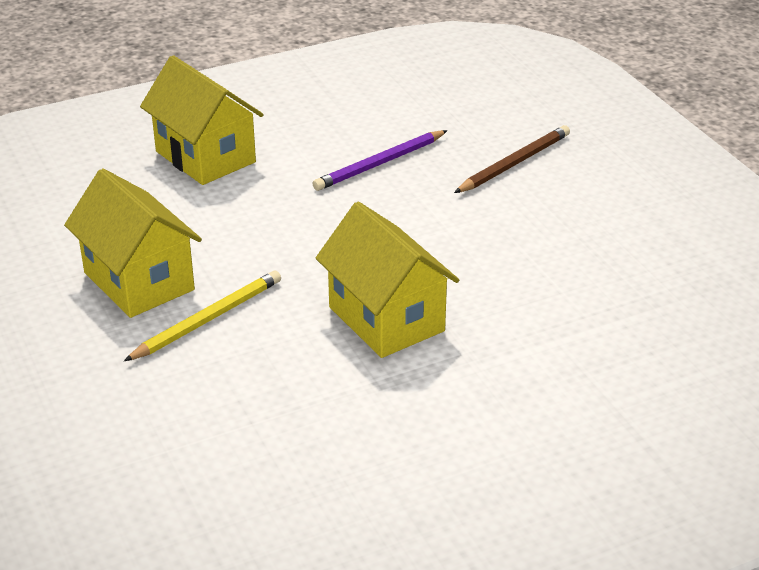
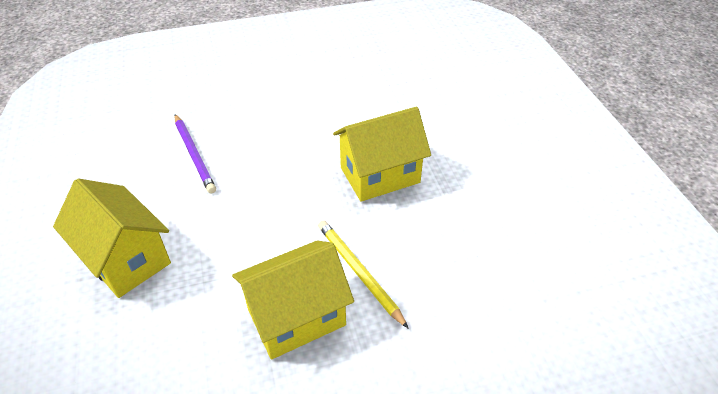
camera: 80 degrees left, 10 degrees up
(205, 157) = (126, 259): yellow house -> yellow house turned 75 degrees clockwise
(514, 163) = (227, 93): brown pencil -> none

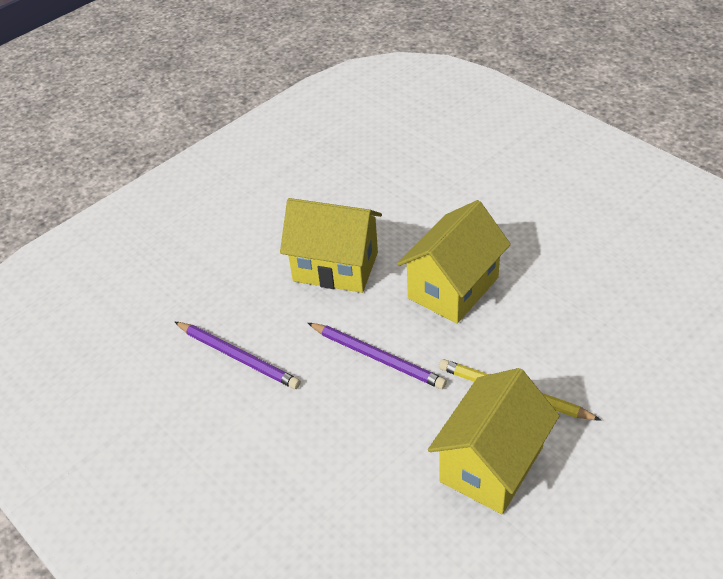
camera: 25 degrees left, 0 degrees up
(126, 259) = (268, 500): yellow house -> yellow house (335, 267)
(283, 198) = (377, 357): none -> purple pencil

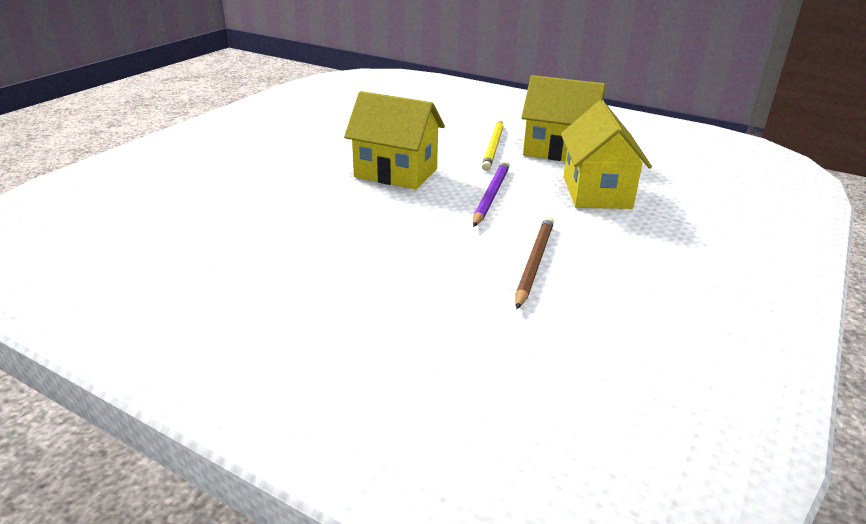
camera: 110 degrees left, 15 degrees down
(238, 357) = (534, 263): purple pencil -> brown pencil
(335, 267) = (385, 228): yellow house -> yellow house (596, 192)

